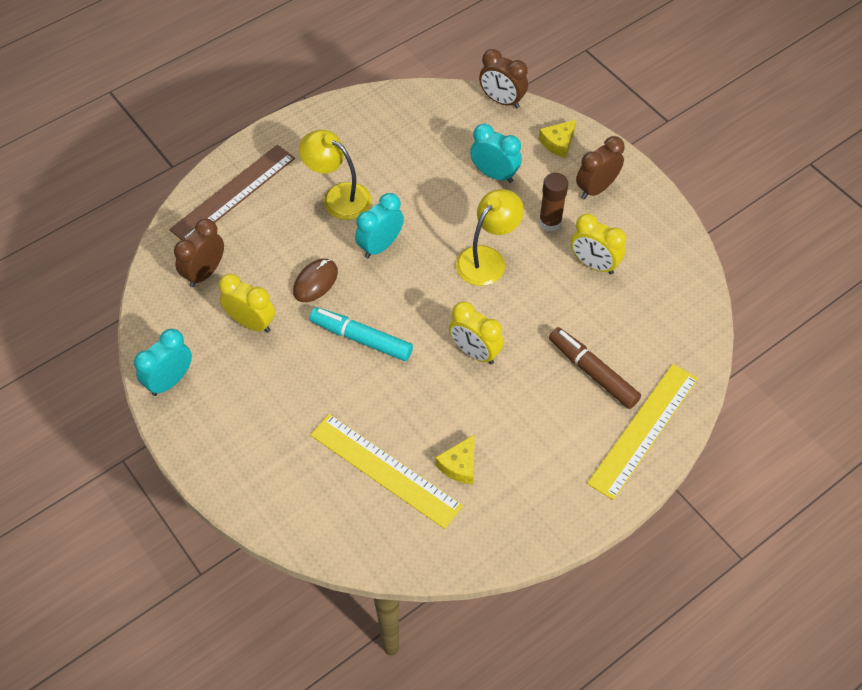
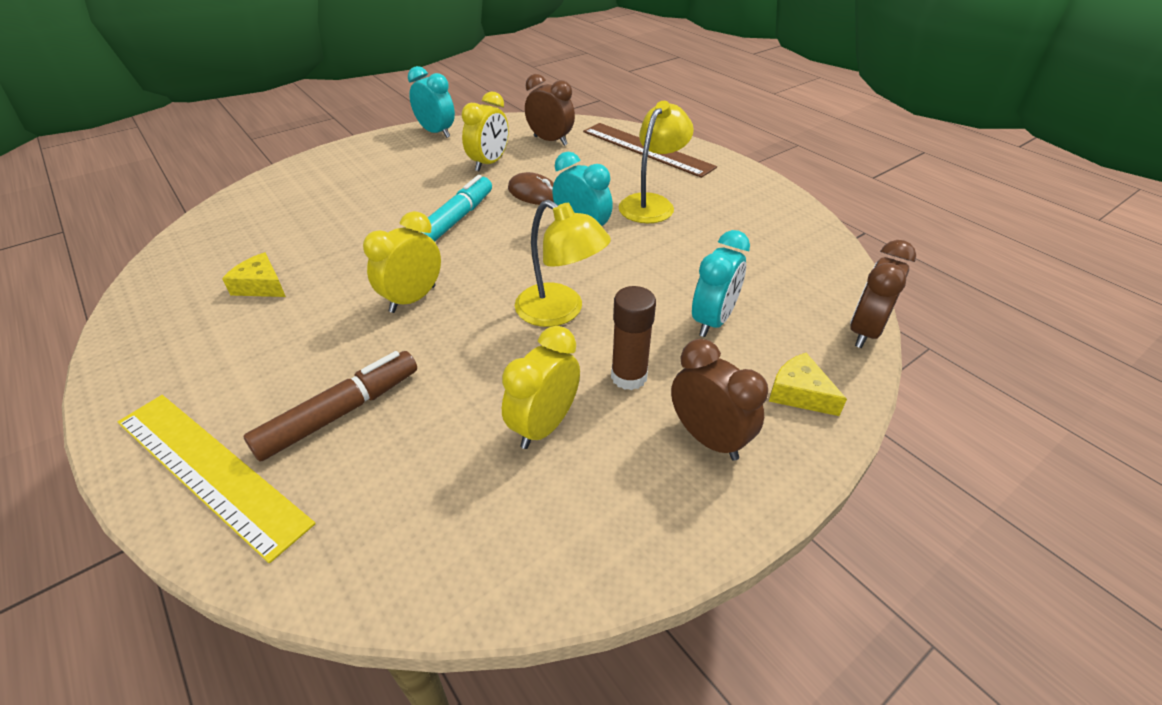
camera: 90 degrees right, 15 degrees down
(385, 470) = (285, 237): yellow ruler -> none

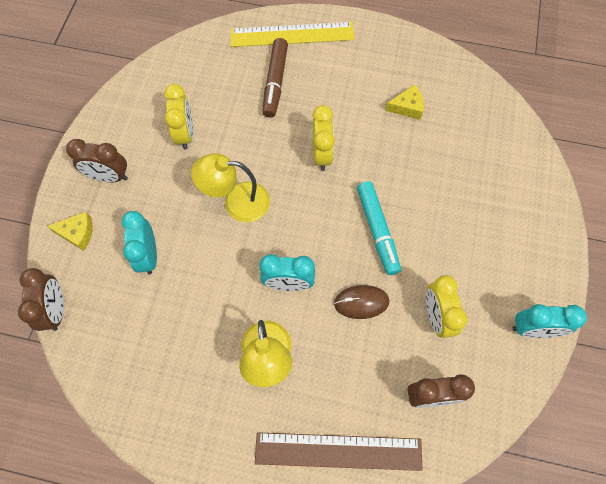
camera: 140 degrees right, 25 degrees up
(629, 377) = (167, 185): brown glue stick -> none

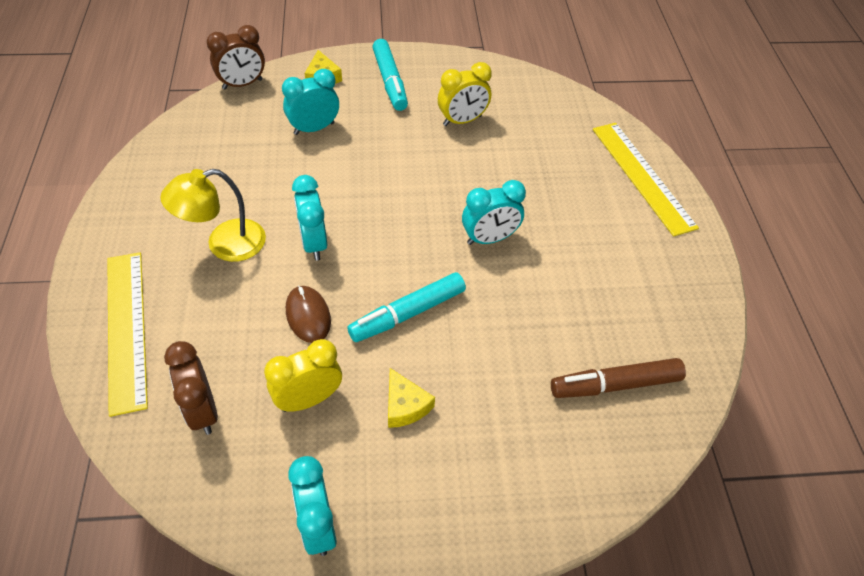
camera: 70 degrees right, 15 degrees down
(109, 176) = (390, 81): brown clock -> turquoise marker
(237, 202) = (398, 179): yellow lamp -> none
(275, 82) = (567, 176): brown marker -> brown marker (615, 384)
(321, 154) = (489, 238): yellow clock -> turquoise clock
(338, 451) = (126, 329): brown ruler -> yellow ruler
(407, 107) = (602, 312): yellow cheese -> yellow cheese (405, 405)

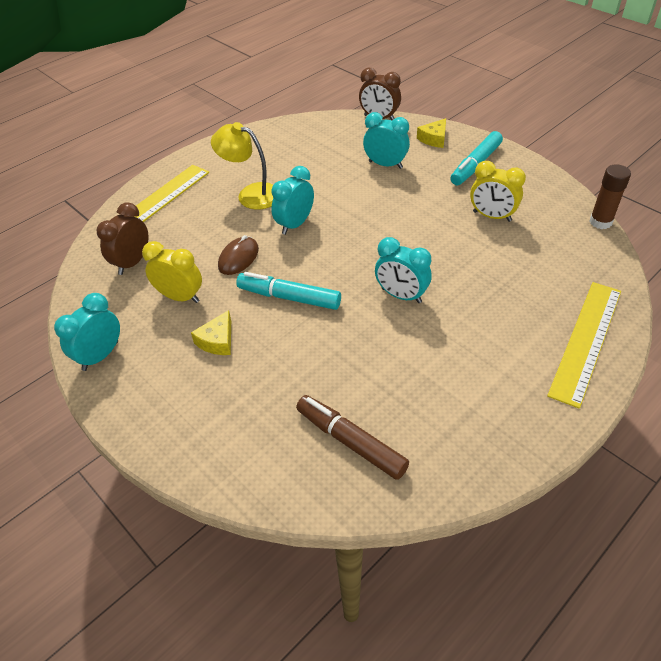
camera: 55 degrees right, 5 degrees down
(537, 76) = (600, 222): none -> brown glue stick

